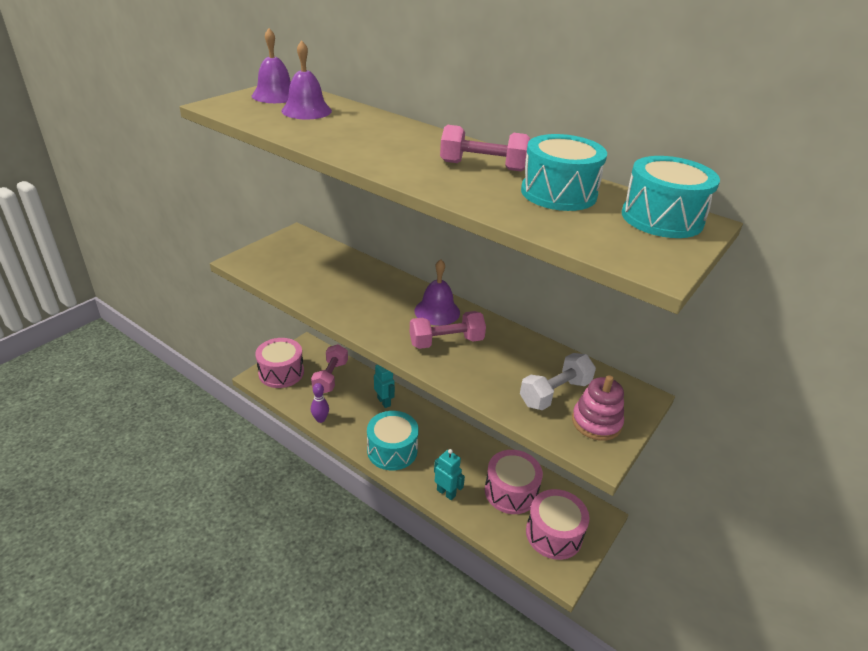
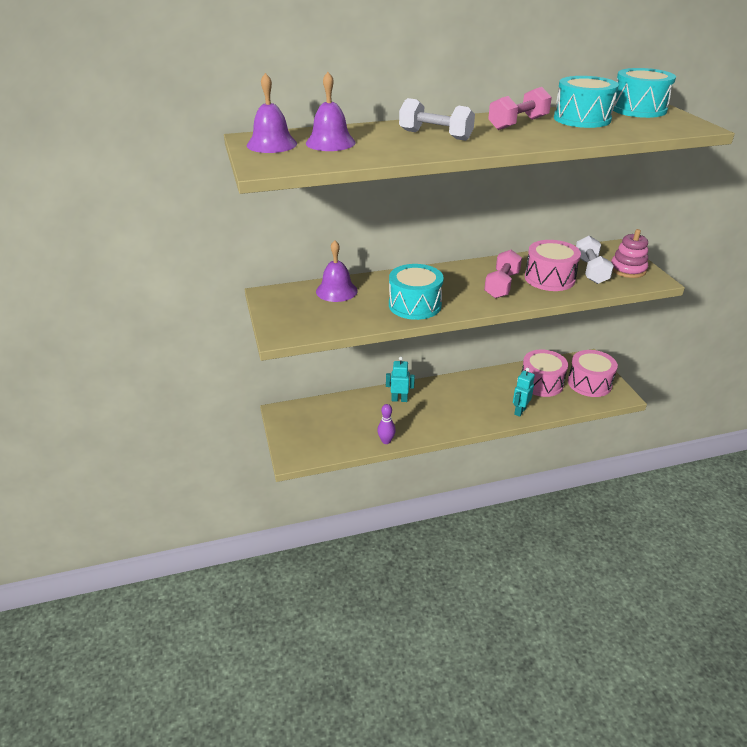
camera: 50 degrees left, 0 degrees up
(281, 372) = (302, 441): pink drum -> pink drum (549, 278)
(330, 377) = (339, 415): pink dumbbell -> none
(385, 140) = (435, 135): none -> white dumbbell
(392, 450) = (456, 418): turquoise drum -> turquoise drum (415, 305)
(437, 311) = (460, 275): purple bell -> purple bell (336, 291)
(446, 493) = (519, 411): turquoise robot -> turquoise robot turned 45 degrees counterclockwise

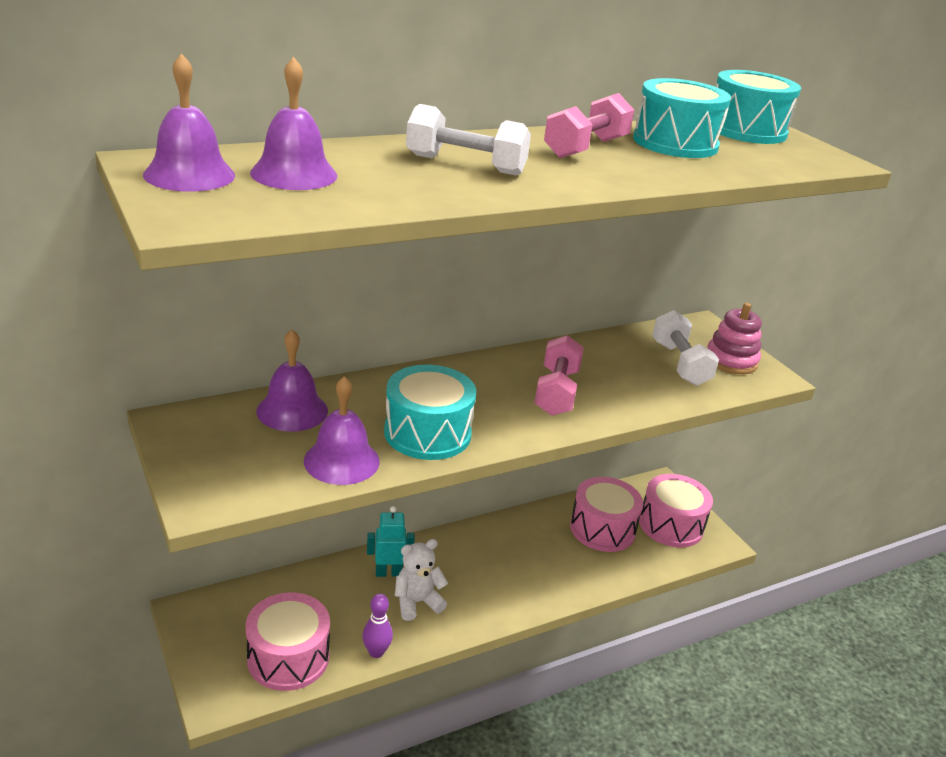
camera: 15 degrees left, 5 degrees down
(361, 318) = (341, 461): none -> purple bell
(414, 416) = (417, 602): none -> white teddy bear
(519, 411) = (579, 580): turquoise robot -> none
(549, 278) = (624, 378): pink drum -> pink drum (288, 657)

